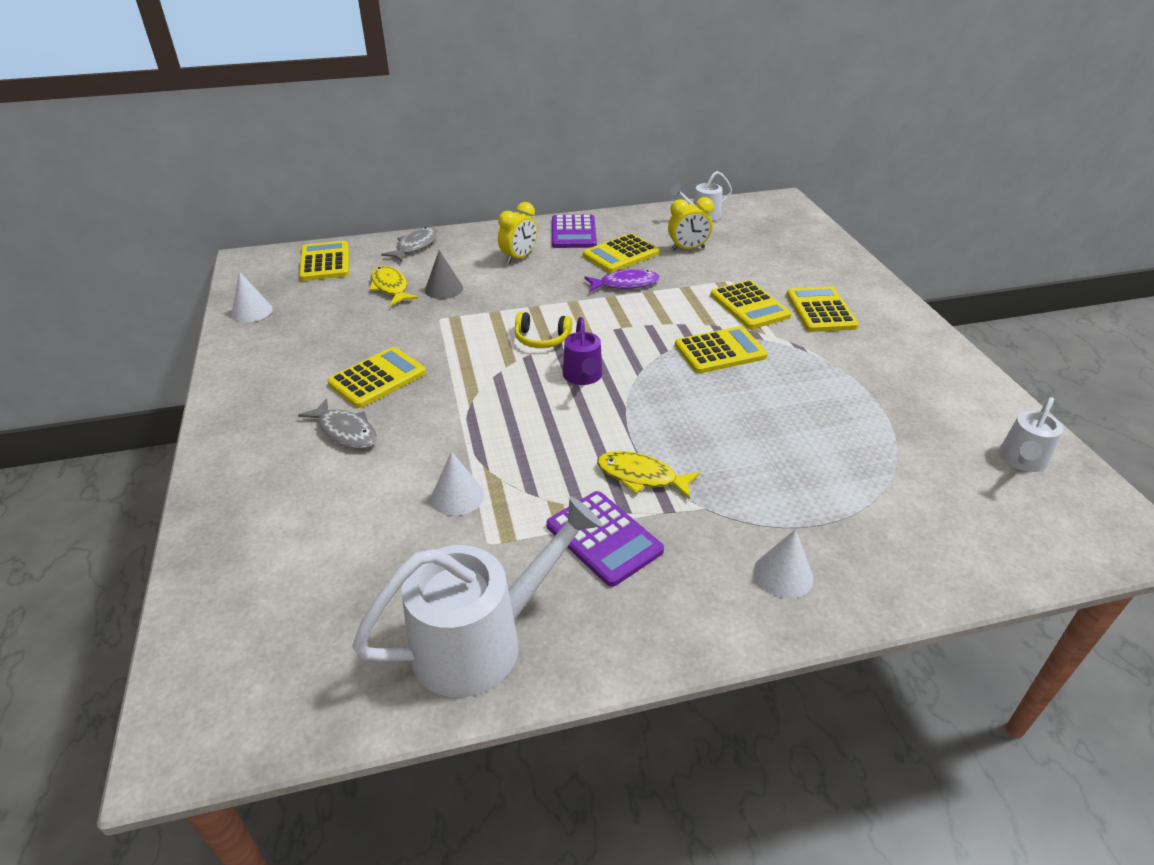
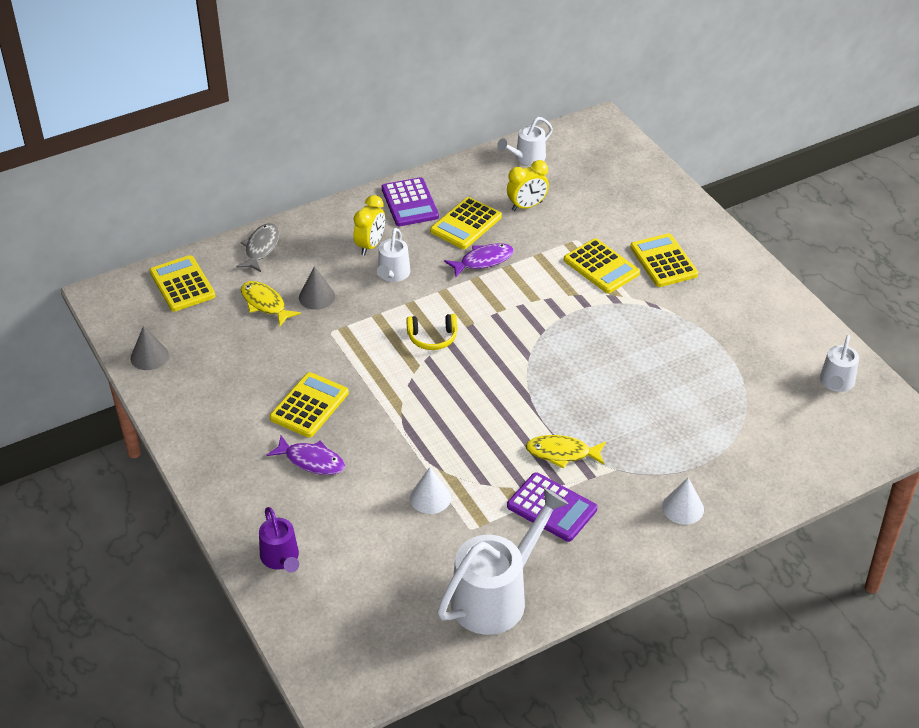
camera: 15 degrees left, 5 degrees up
(252, 311) = (149, 356): white cone -> grey cone
(345, 431) = (311, 461): grey fish -> purple fish
(528, 282) = (392, 274): none -> white watering can
(583, 377) = (483, 371): purple watering can -> purple watering can (281, 559)
(720, 351) = (589, 322): yellow calculator -> none

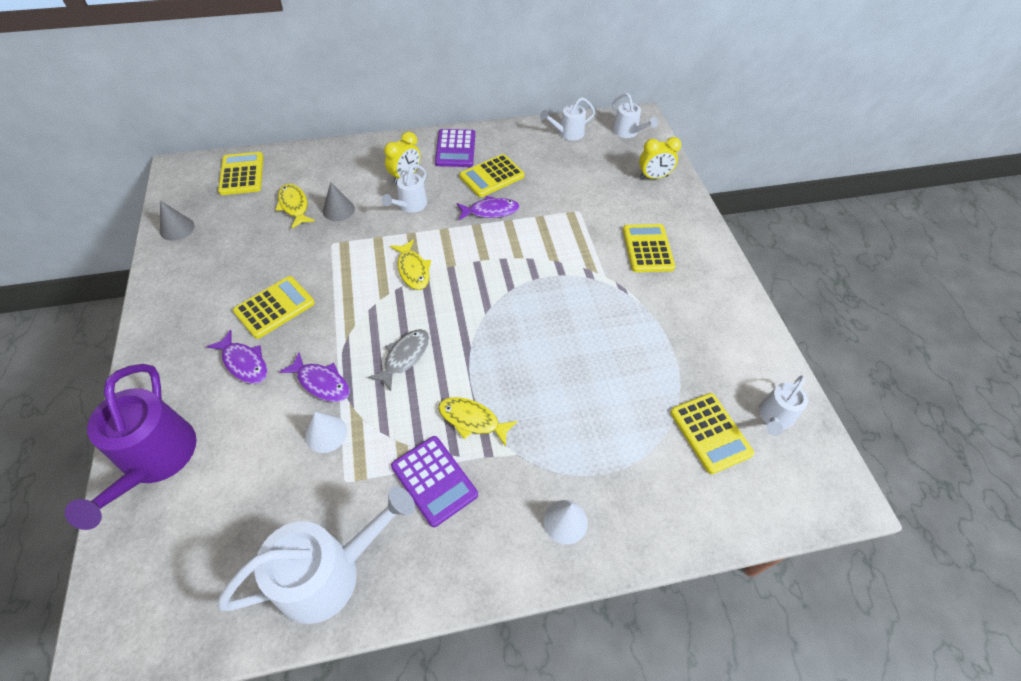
camera: 15 degrees right, 10 degrees up
(261, 248) = (319, 159): grey fish -> grey fish (404, 357)
(281, 559) = (155, 461): purple watering can -> purple watering can, size x1.86
(399, 458) = (321, 383): none -> purple fish
(432, 338) = (413, 270): yellow headphones -> yellow fish
(527, 206) = (549, 173): yellow clock -> yellow clock (653, 177)
(593, 142) = (628, 132): none -> white watering can
(601, 267) = (589, 240): yellow calculator -> yellow calculator (710, 433)

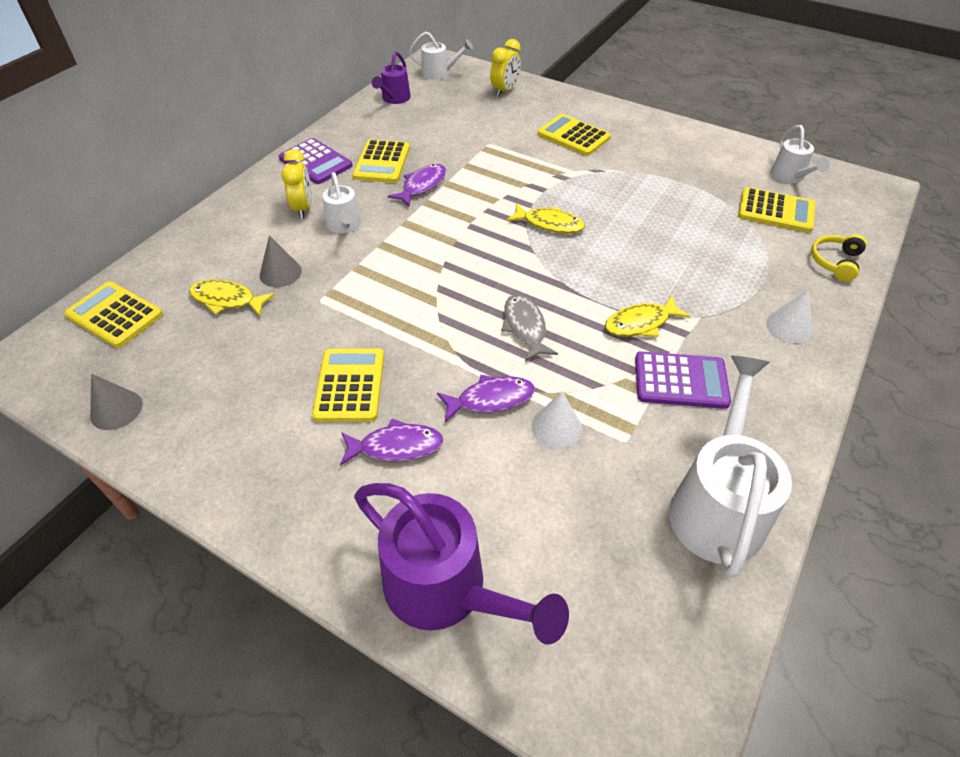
camera: 45 degrees left, 5 degrees down
(413, 270) = (428, 267): yellow fish -> yellow fish (549, 224)
(567, 133) = (394, 99): white watering can -> purple watering can
(688, 514) = (835, 262): none -> yellow headphones

